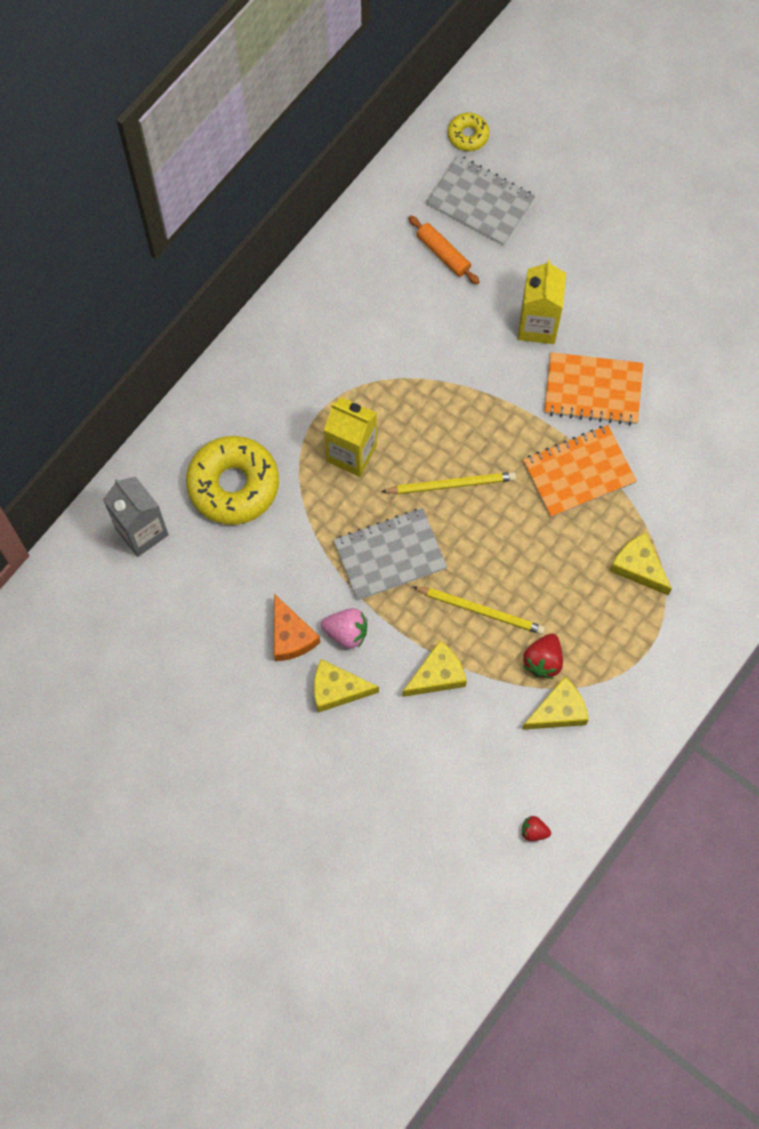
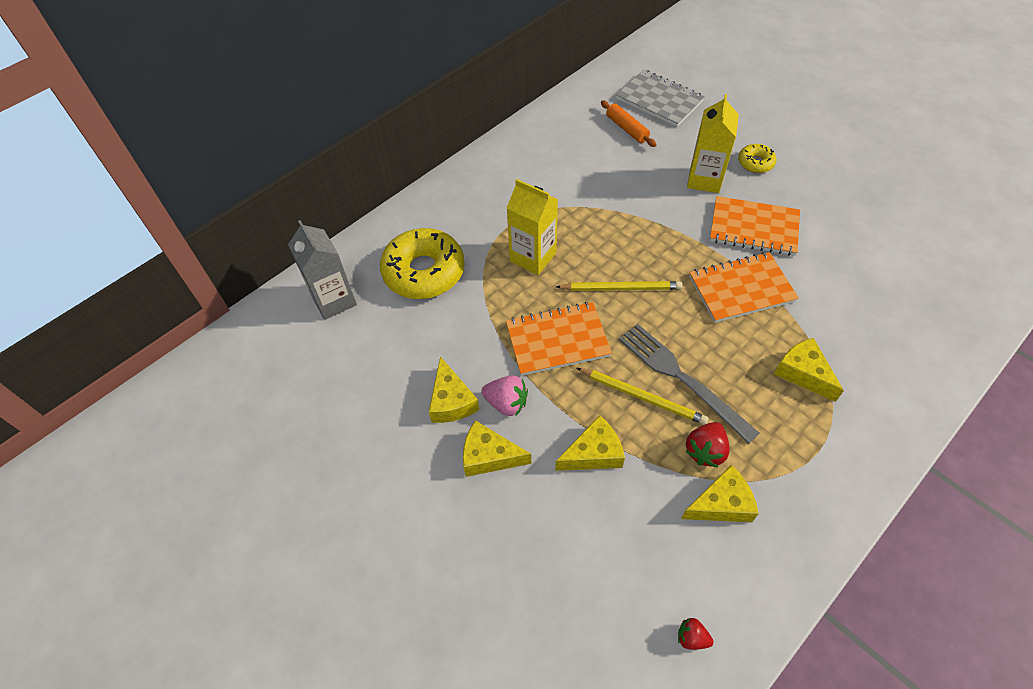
camera: 10 degrees right, 15 degrees down
(291, 636) = (451, 401): orange cheese -> yellow cheese
(390, 555) = (557, 340): grey notebook -> orange notebook
(468, 135) = (651, 62): yellow donut -> yellow donut (755, 163)
(519, 586) = (682, 378): none -> grey fork

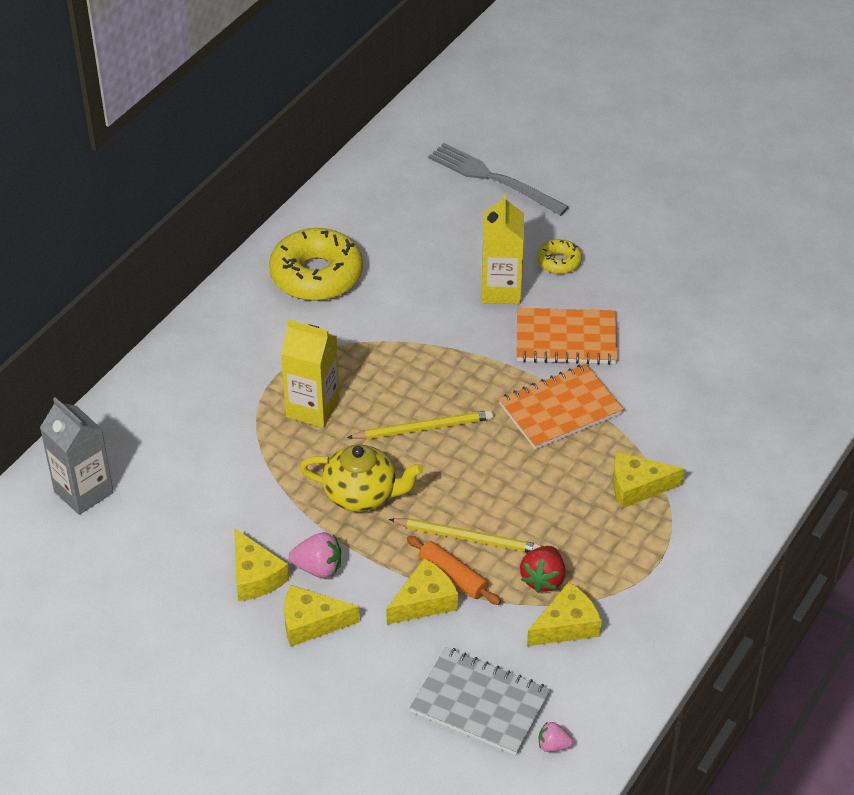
camera: 15 degrees left, 10 degrees down
(424, 272) = (185, 444): yellow donut -> yellow donut (316, 275)
(557, 340) = (361, 495): orange notebook -> yellow teapot
(627, 129) = (396, 239): orange rolling pin -> orange rolling pin (453, 576)
(659, 100) = (430, 197): grey notebook -> grey notebook (480, 703)
(682, 378) = (507, 512): grey fork -> grey fork (493, 179)
(691, 637) = (553, 745): red strawberry -> pink strawberry
(803, 373) = (637, 487): yellow cheese -> yellow cheese turned 45 degrees counterclockwise

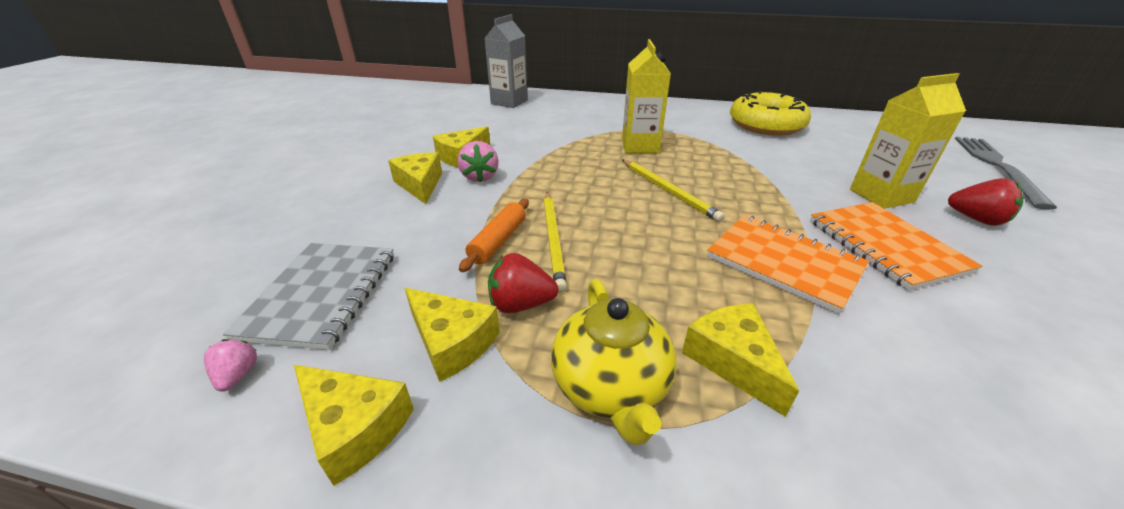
camera: 70 degrees right, 10 degrees down
(361, 495) = (569, 179): yellow teapot -> yellow teapot (610, 387)
(425, 601) = (460, 232): yellow cheese -> yellow cheese (354, 427)
(559, 262) = (976, 219): yellow donut -> red strawberry

